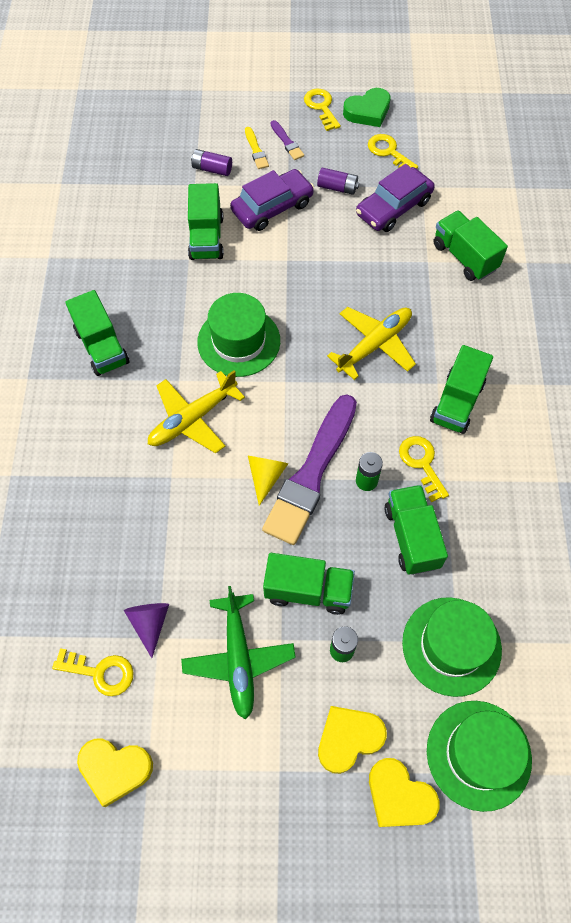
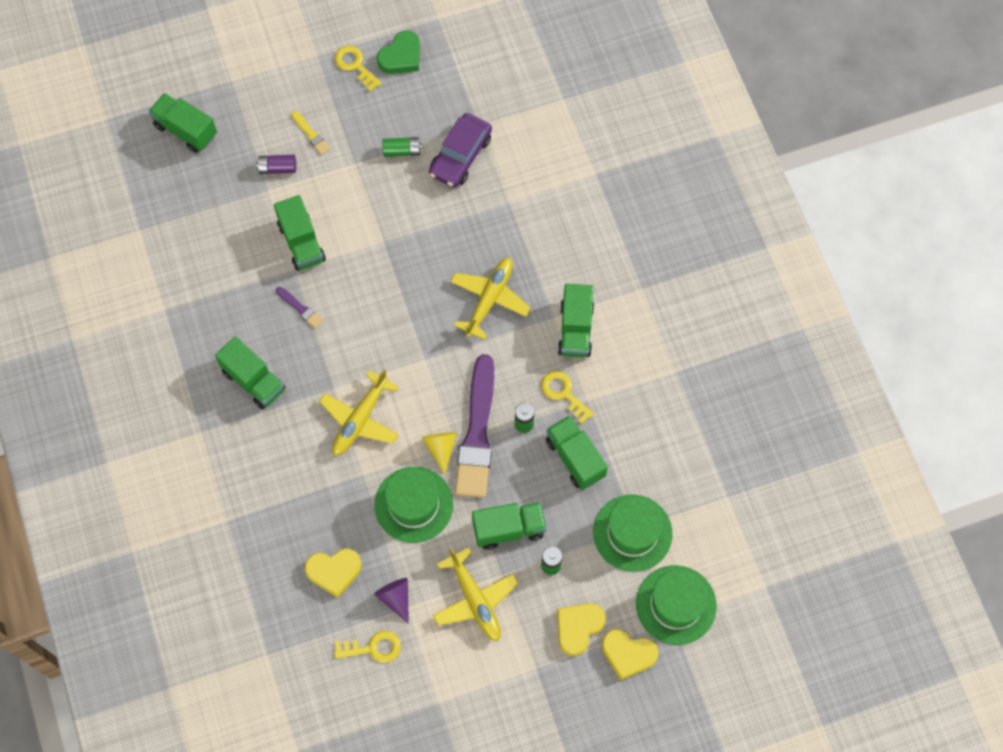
camera: 20 degrees left, 5 degrees up
(115, 769) = (414, 711): yellow heart -> yellow heart (334, 571)
(238, 658) = (474, 599): green plane -> yellow plane
(239, 341) = (371, 335): green hat -> green hat (413, 504)
(272, 207) = (350, 191): purple car -> none
(287, 142) = (337, 116): purple brush -> purple brush (300, 308)
(337, 188) = (402, 151): purple battery -> green battery
(389, 152) = (436, 97): yellow key -> none
(464, 257) = (539, 187): green truck -> green truck (186, 130)

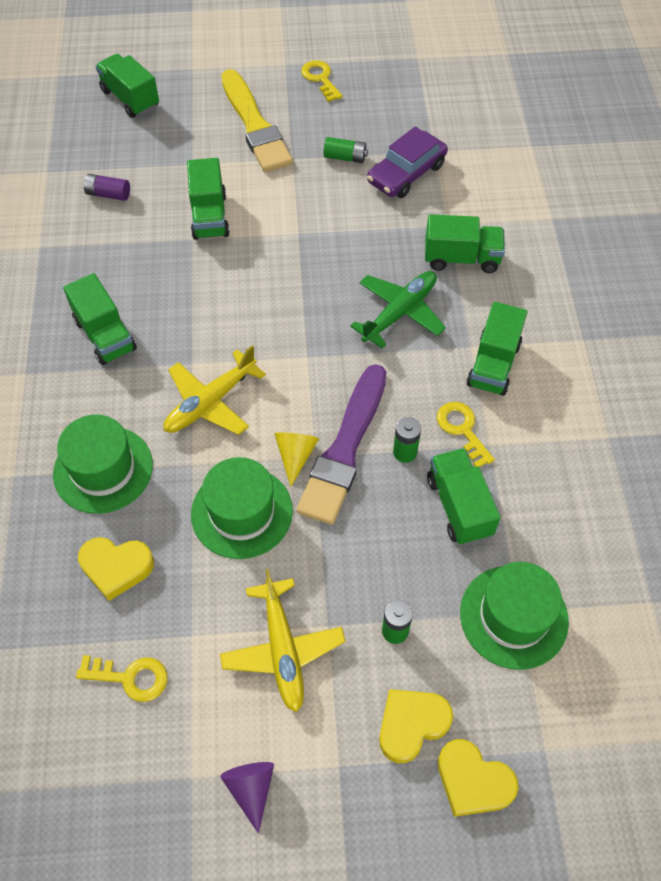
camera: 15 degrees right, 10 degrees down
(277, 168) = (209, 147): purple battery -> purple battery (108, 194)
(300, 308) = (184, 276): purple brush -> none
(311, 134) = (255, 125): yellow brush -> yellow brush, size x2.46
(395, 598) = (181, 620): purple cone -> purple cone (251, 789)
(401, 57) = (370, 80): green heart -> none
(489, 300) = (399, 313): yellow plane -> green plane
(509, 529) = (352, 571): green truck -> green truck (461, 258)
(676, 605) = (555, 729): green hat -> green hat (103, 469)

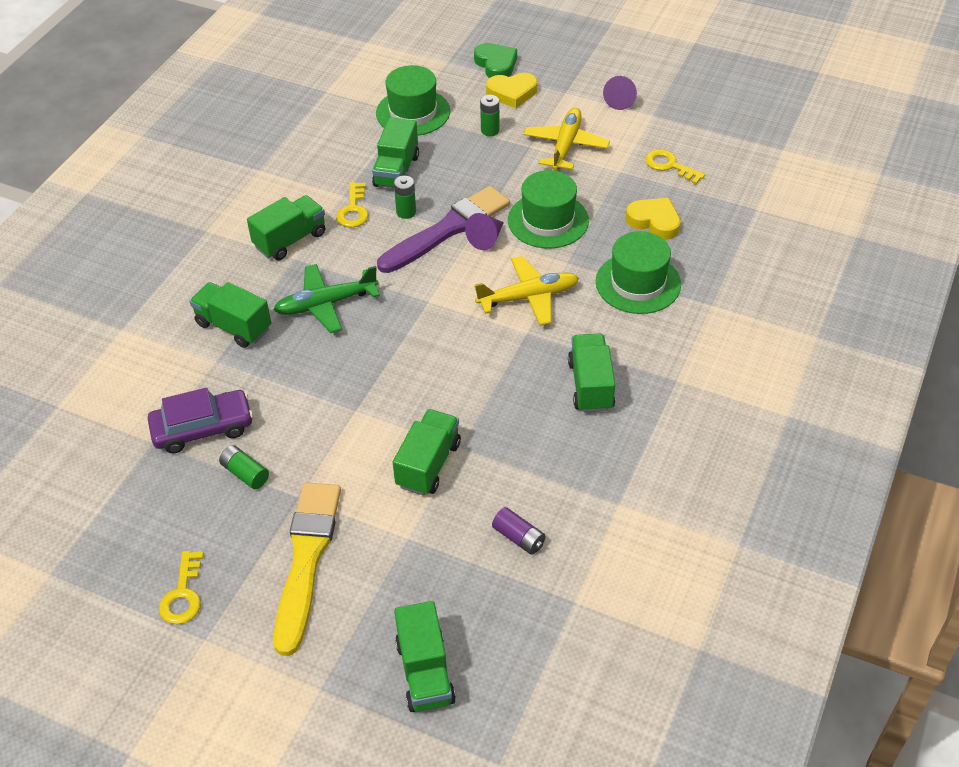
camera: 150 degrees left, 10 degrees down
(295, 456) = (486, 238): yellow cone -> purple cone
(473, 781) = (496, 64): yellow heart -> green heart

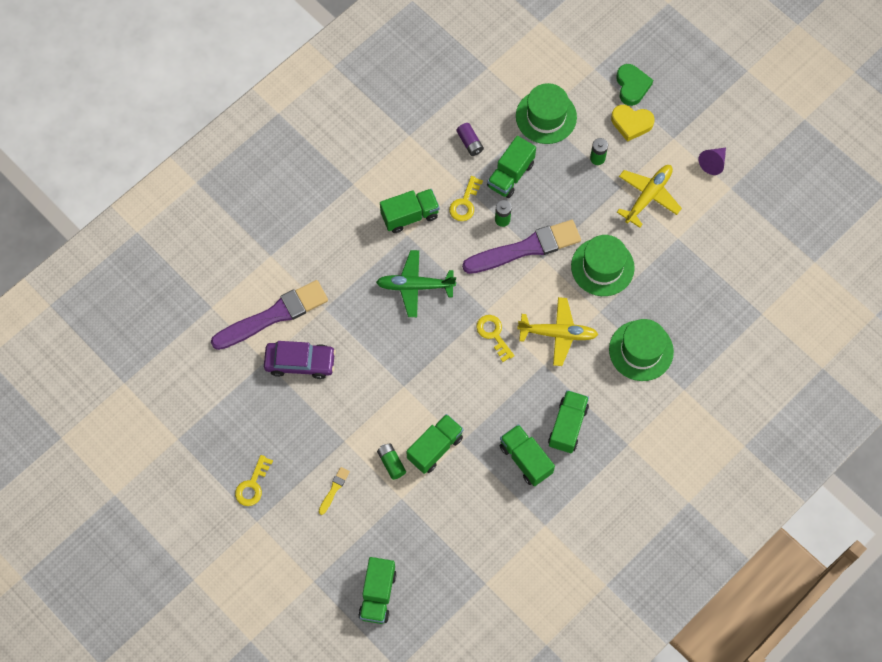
camera: 20 degrees right, 20 degrees up
(148, 389) = (273, 315): none -> purple brush
(234, 326) = (346, 282): green truck -> green truck (525, 459)
(245, 473) = (316, 409): green battery -> green battery (391, 463)
(306, 559) = (334, 489): yellow brush -> yellow brush, size x0.41
(486, 238) = (550, 267): purple cone -> none
(519, 537) = (470, 525): purple battery -> purple battery (470, 143)
(654, 221) = (680, 297): yellow heart -> none
(669, 166) = (718, 246): yellow key -> yellow key (493, 334)

